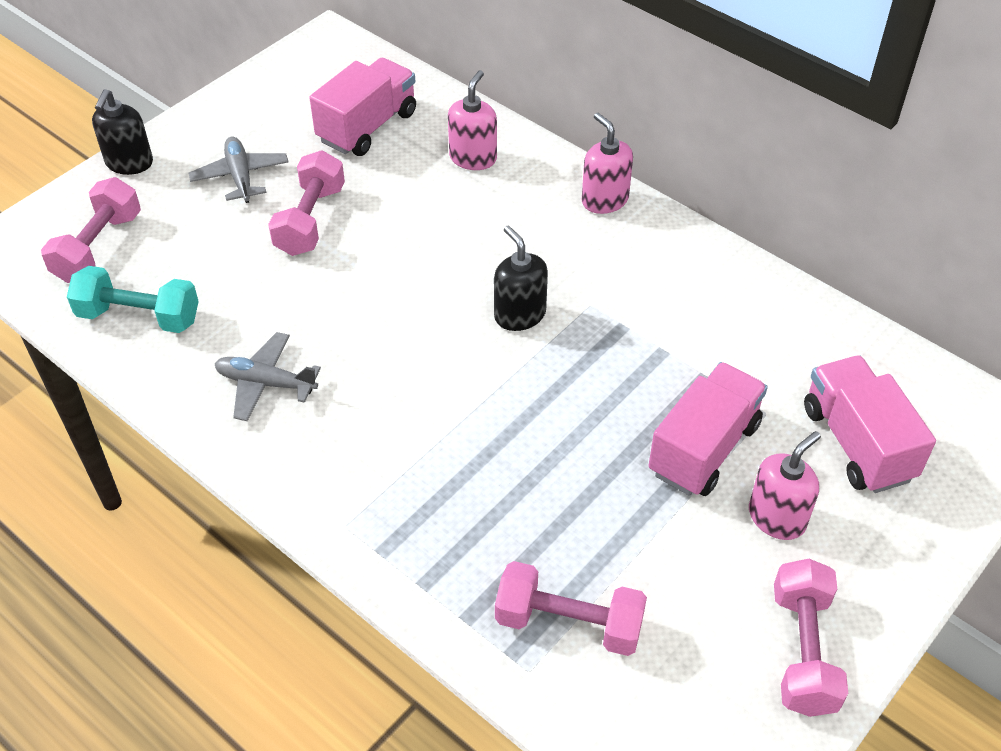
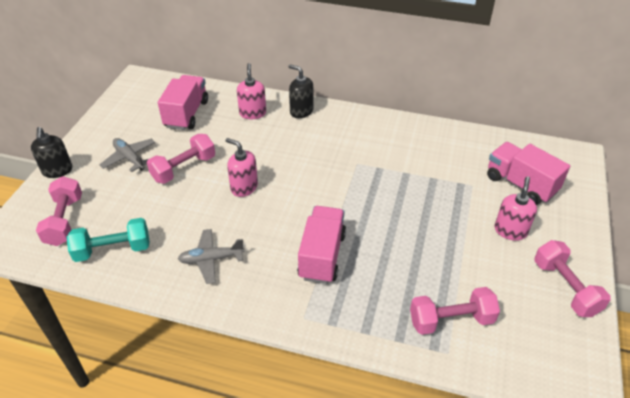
camera: 25 degrees left, 5 degrees down
(310, 220) = (184, 168): pink dumbbell -> pink dumbbell turned 60 degrees clockwise
(519, 314) = (325, 179): black soap dispenser -> black soap dispenser (301, 111)
(604, 200) = (331, 113): pink soap dispenser -> pink soap dispenser (244, 187)
(704, 448) = (456, 211): pink truck -> pink truck (322, 256)

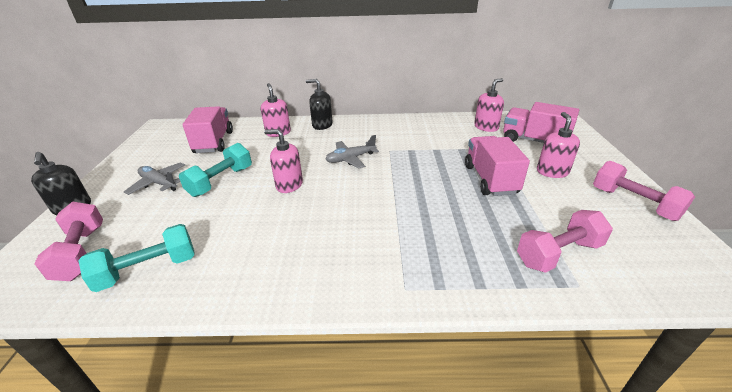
camera: 15 degrees left, 10 degrees down
(184, 168) = (221, 181): pink dumbbell -> turquoise dumbbell
(211, 259) = (274, 254): grey plane -> grey plane (350, 159)
(322, 256) = (394, 225): pink truck -> pink truck (490, 179)
(479, 152) = (486, 127): none -> pink soap dispenser

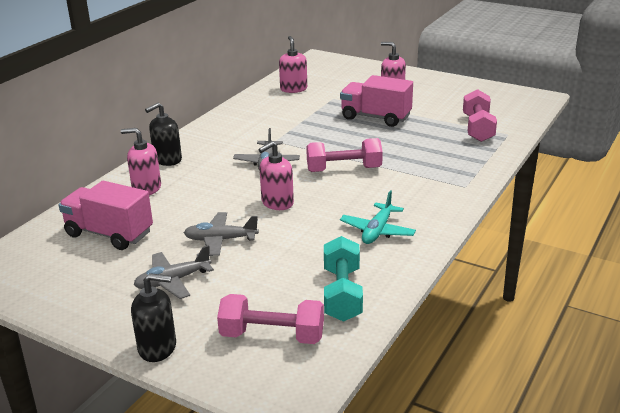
camera: 60 degrees left, 5 degrees down
(221, 181) = (220, 240): turquoise dumbbell -> grey plane
(269, 254) = (377, 231): none -> turquoise plane
(534, 141) = (342, 81): pink truck -> none
(633, 203) = (454, 87): pink dumbbell -> pink dumbbell (344, 169)

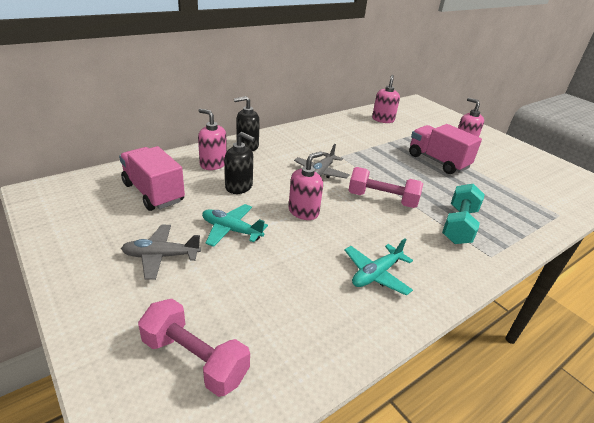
camera: 20 degrees right, 5 degrees up
(158, 347) = (88, 324): black soap dispenser -> black soap dispenser (239, 187)
(220, 240) = (231, 230): grey plane -> turquoise plane
(277, 203) = (303, 212): pink soap dispenser -> pink soap dispenser turned 150 degrees clockwise
(342, 294) = (296, 336): turquoise dumbbell -> turquoise dumbbell (459, 225)
(478, 128) = (530, 200): pink dumbbell -> none

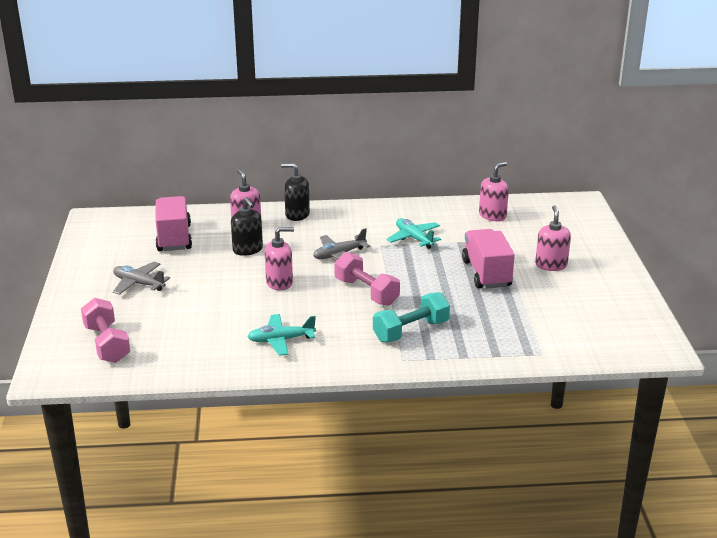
camera: 35 degrees right, 5 degrees down
(231, 230) = (205, 280): turquoise plane -> turquoise plane (414, 238)

